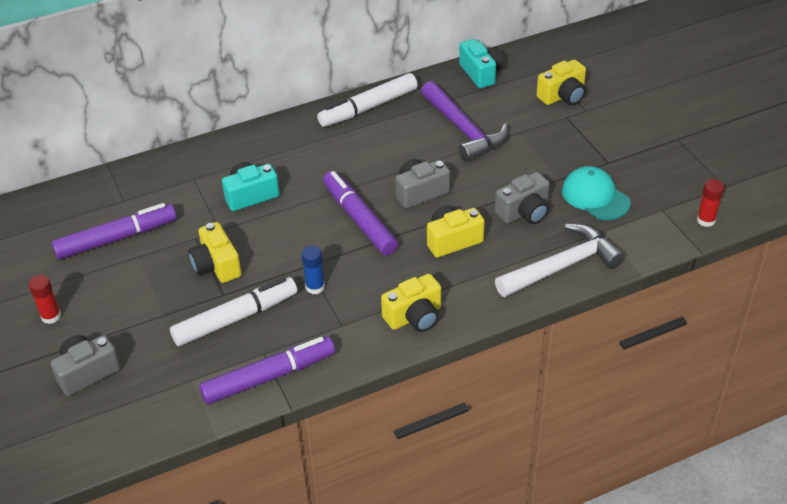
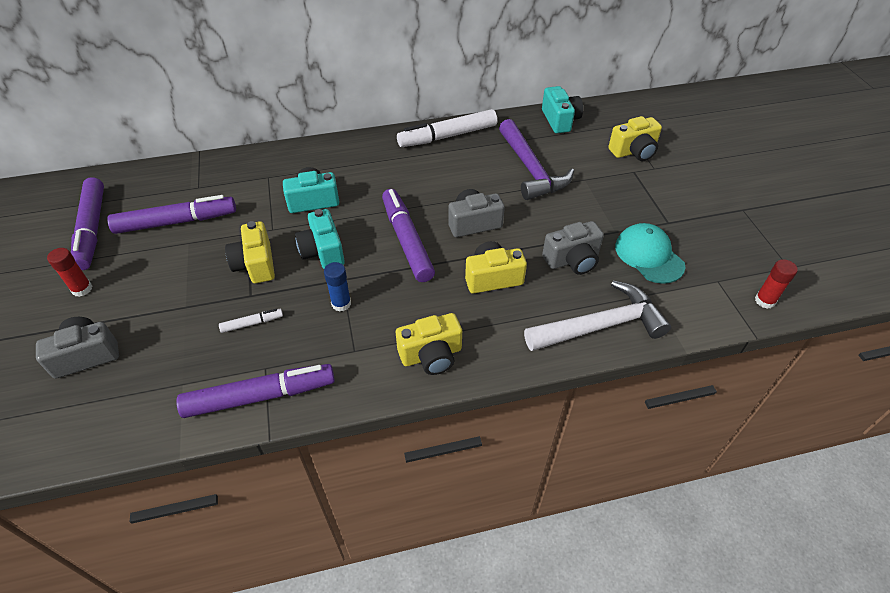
camera: 10 degrees right, 5 degrees up
(31, 259) = (92, 229): none -> purple marker
(236, 318) = (252, 323): white marker -> white marker, size x0.45
(279, 243) = (323, 251): none -> turquoise camera

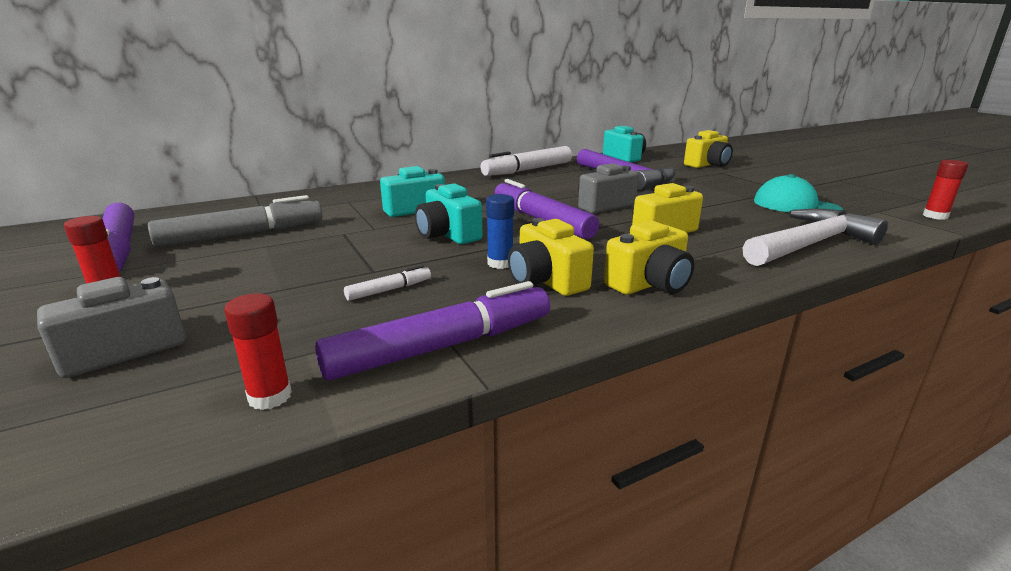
camera: 15 degrees left, 25 degrees down
(154, 420) = (270, 397): none -> red glue stick
(176, 222) = (243, 235): purple marker -> grey marker
(255, 264) = (367, 250): yellow camera -> yellow camera (546, 281)
(572, 260) = (727, 214): grey camera -> none

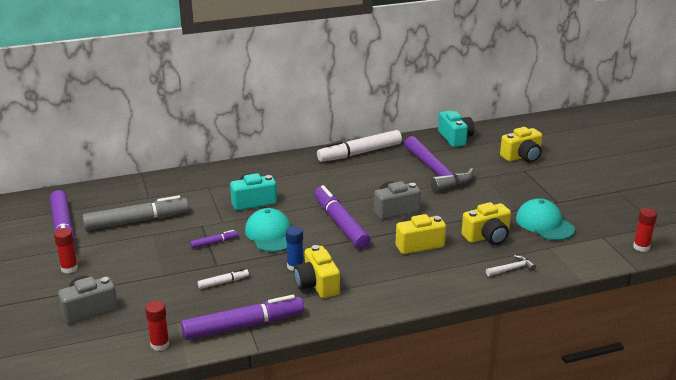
camera: 10 degrees right, 5 degrees up
(365, 248) = (214, 243): none -> purple marker
(448, 235) = (270, 234): turquoise camera -> turquoise cap
(649, 284) = (377, 293): yellow camera -> yellow camera (487, 236)
(810, 245) = (512, 269): white hammer -> white hammer, size x0.44

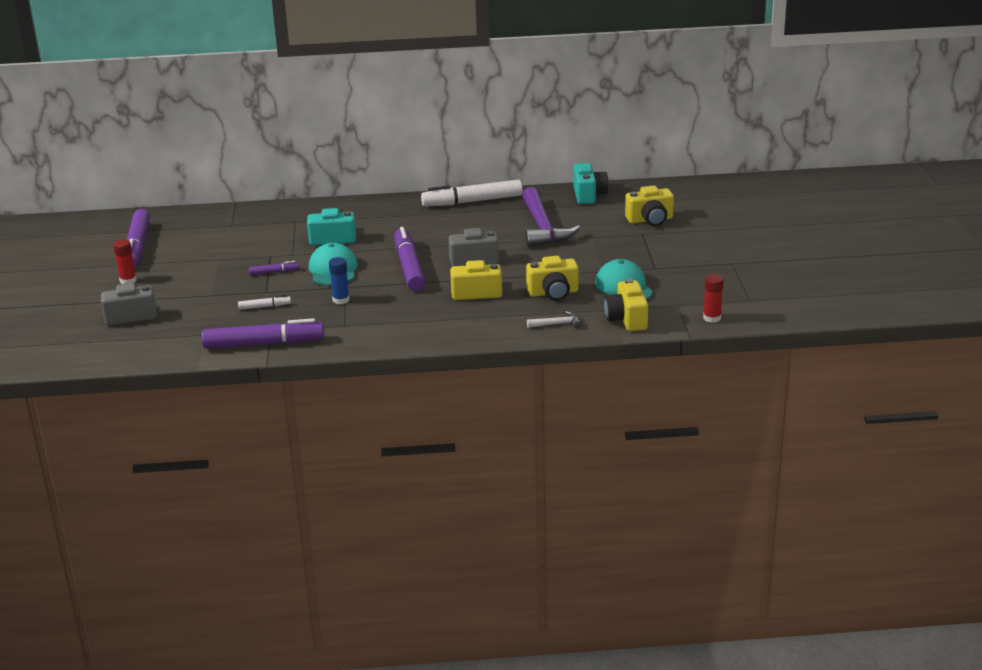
camera: 15 degrees right, 0 degrees up
(137, 221) = (210, 246): grey marker -> none
(160, 344) = (180, 350): red glue stick -> none
(317, 284) = (353, 317): yellow camera -> yellow camera (627, 319)

